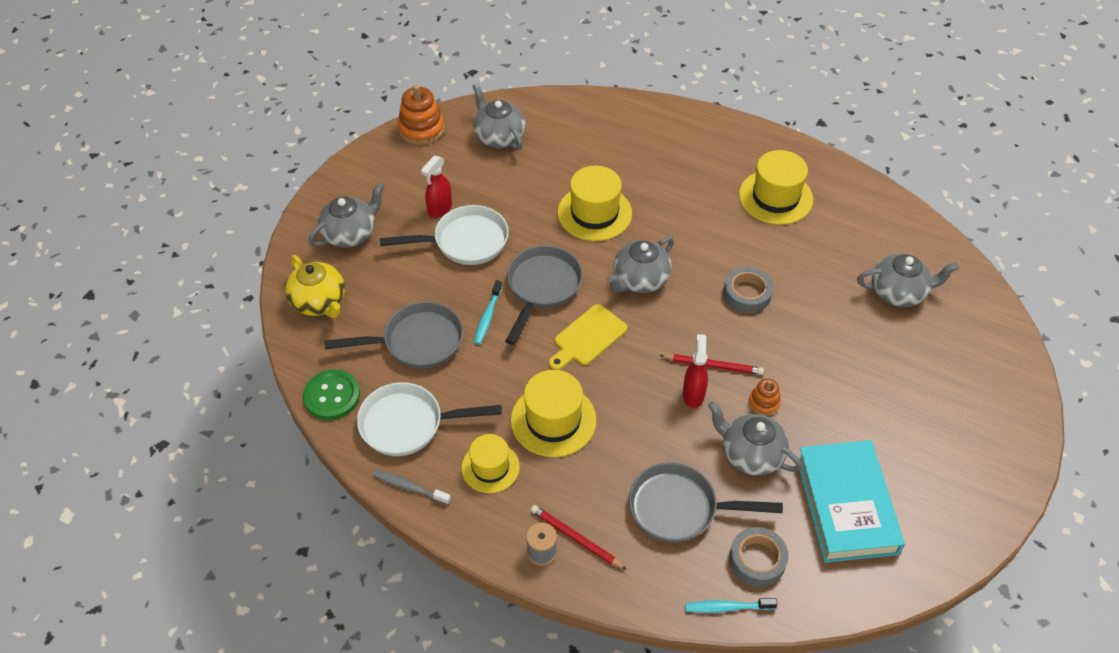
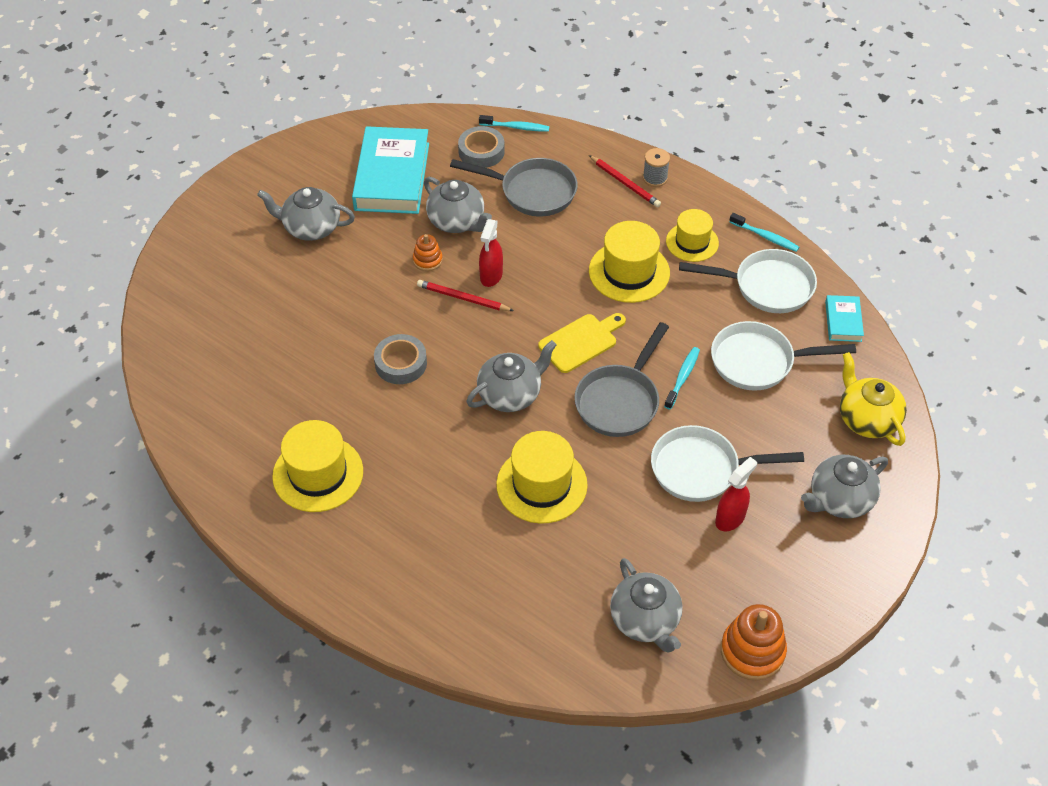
camera: 170 degrees left, 0 degrees up
(332, 396) = (843, 321): green button -> turquoise book
(409, 487) = (765, 237): grey toothbrush -> turquoise toothbrush
(417, 342) = (758, 362): grey pan -> white pan
(898, 292) = (242, 342): grey teapot -> grey teapot (311, 228)

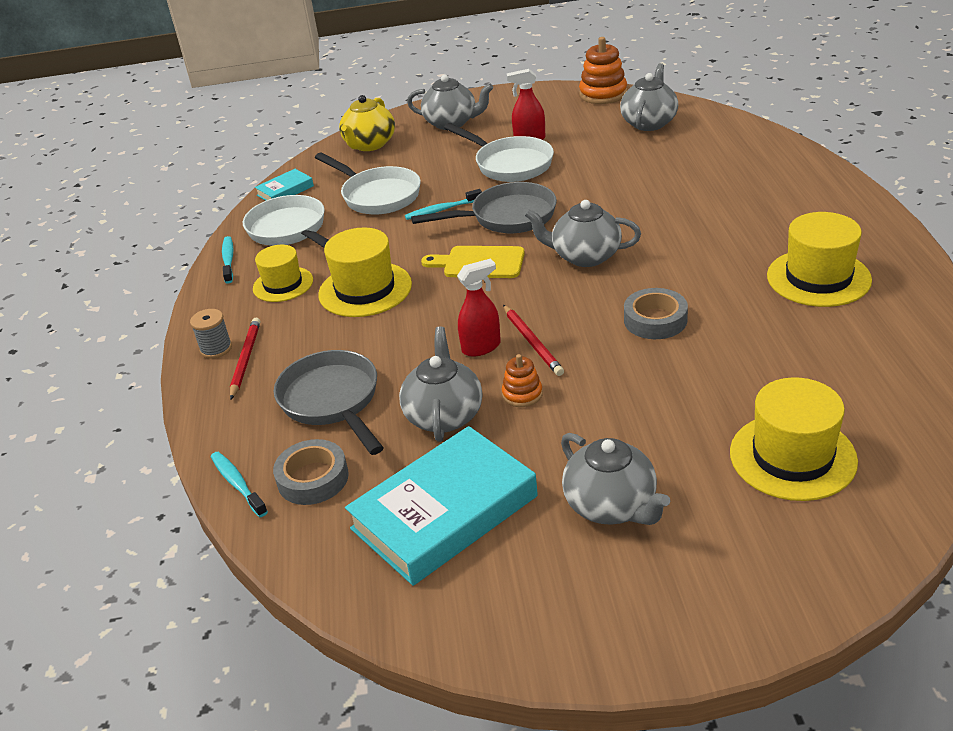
camera: 130 degrees left, 15 degrees down
(541, 485) = (632, 199): yellow hat -> yellow hat (792, 456)

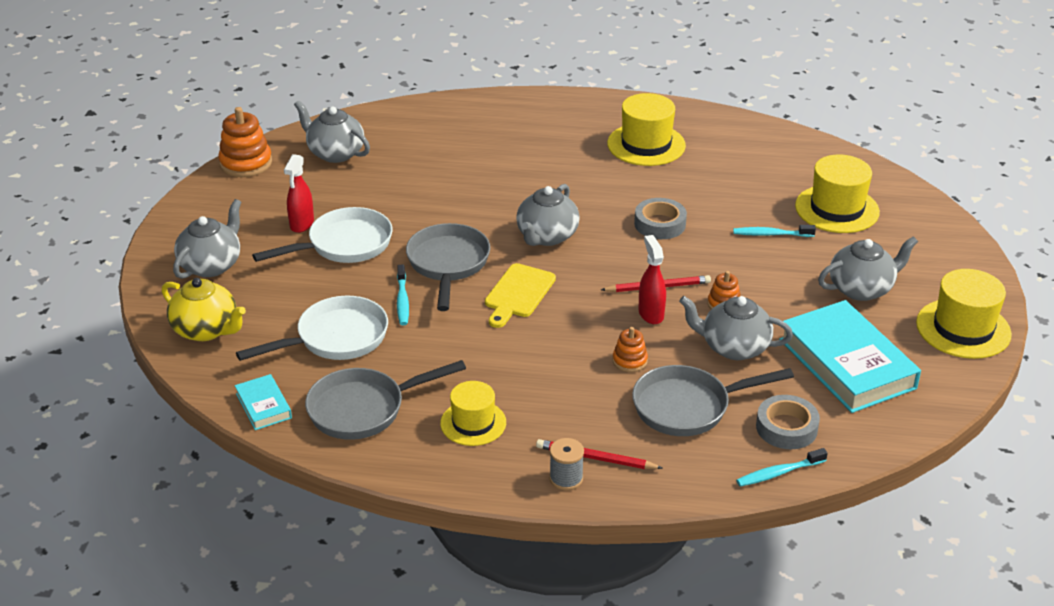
camera: 80 degrees left, 0 degrees up
(228, 260) = (393, 461): turquoise toothbrush -> turquoise toothbrush (771, 234)
(290, 231) = (363, 409): white pan -> grey pan
(365, 289) = (519, 368): yellow hat -> yellow hat (963, 329)
(396, 349) = (629, 361): none -> orange stacking toy

